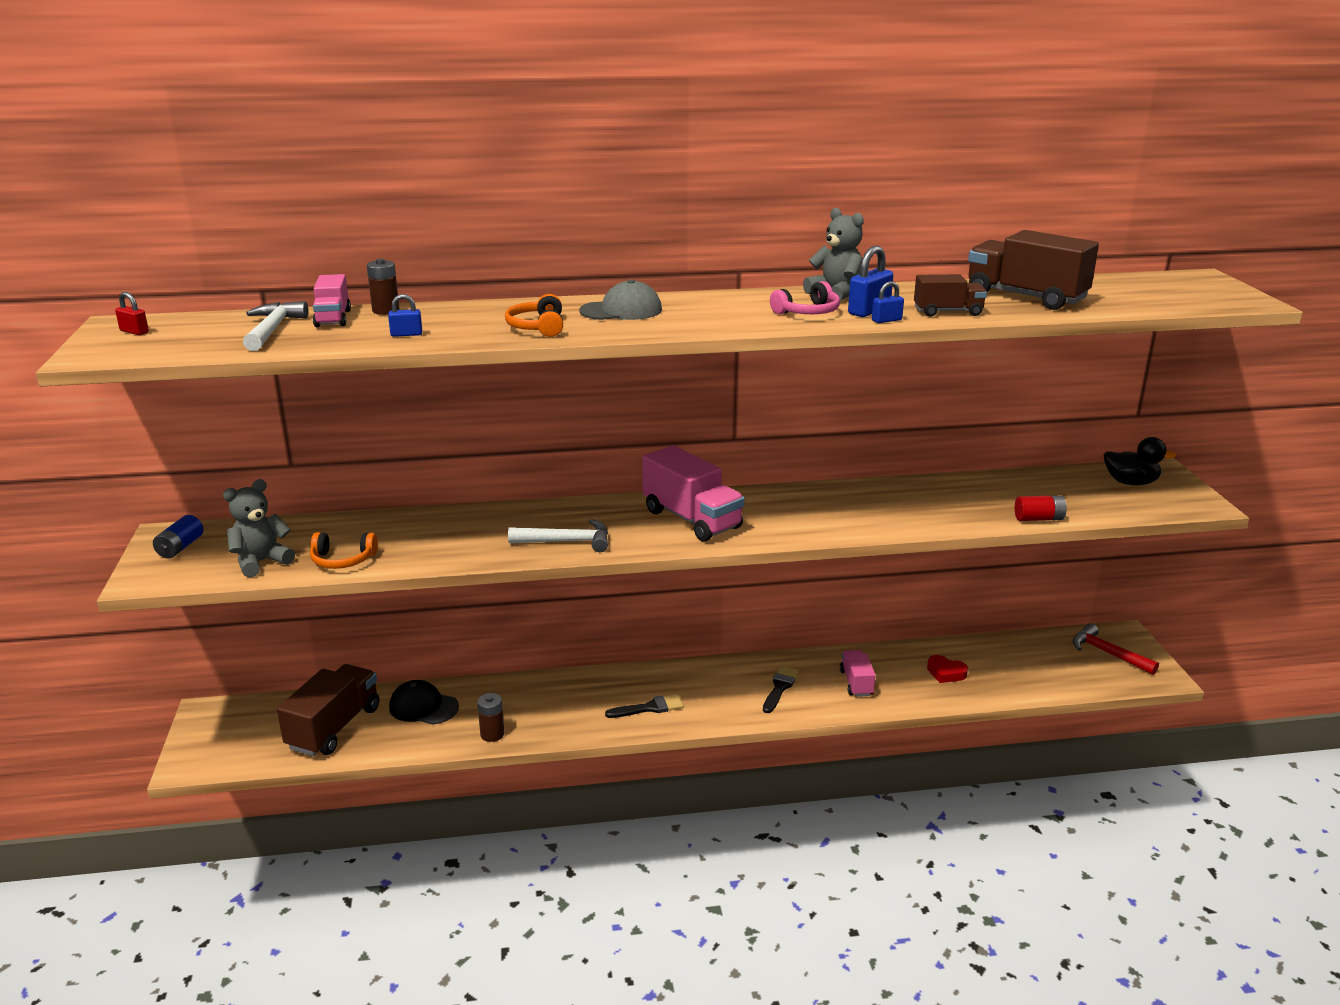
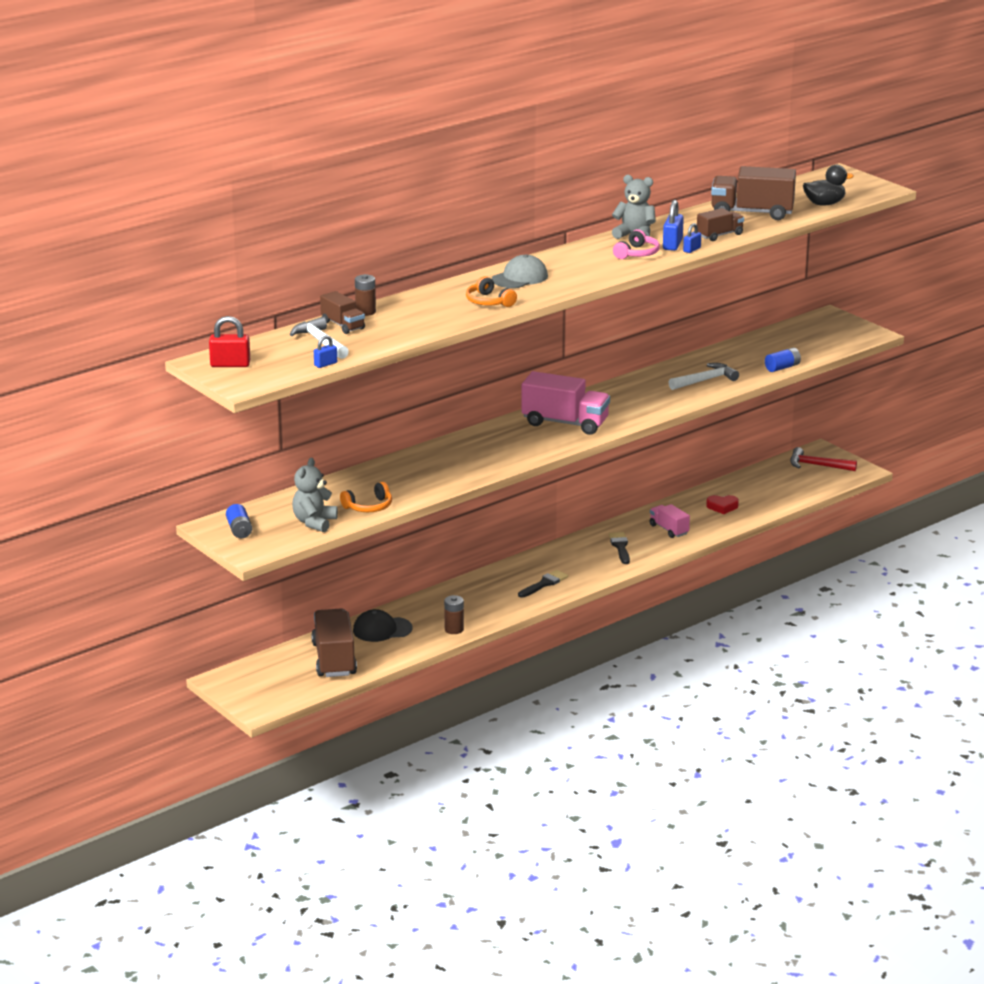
camera: 30 degrees left, 0 degrees up
(134, 332) = (230, 364): red padlock -> red padlock, size x1.68
(333, 318) = (343, 325): pink truck -> brown truck
(406, 334) = (415, 325): blue padlock -> blue padlock (325, 364)
(566, 541) = (502, 457): white hammer -> white hammer (705, 380)
(1039, 519) = (782, 367): red battery -> blue battery
(1130, 482) = (818, 329): black duck -> black duck (824, 204)

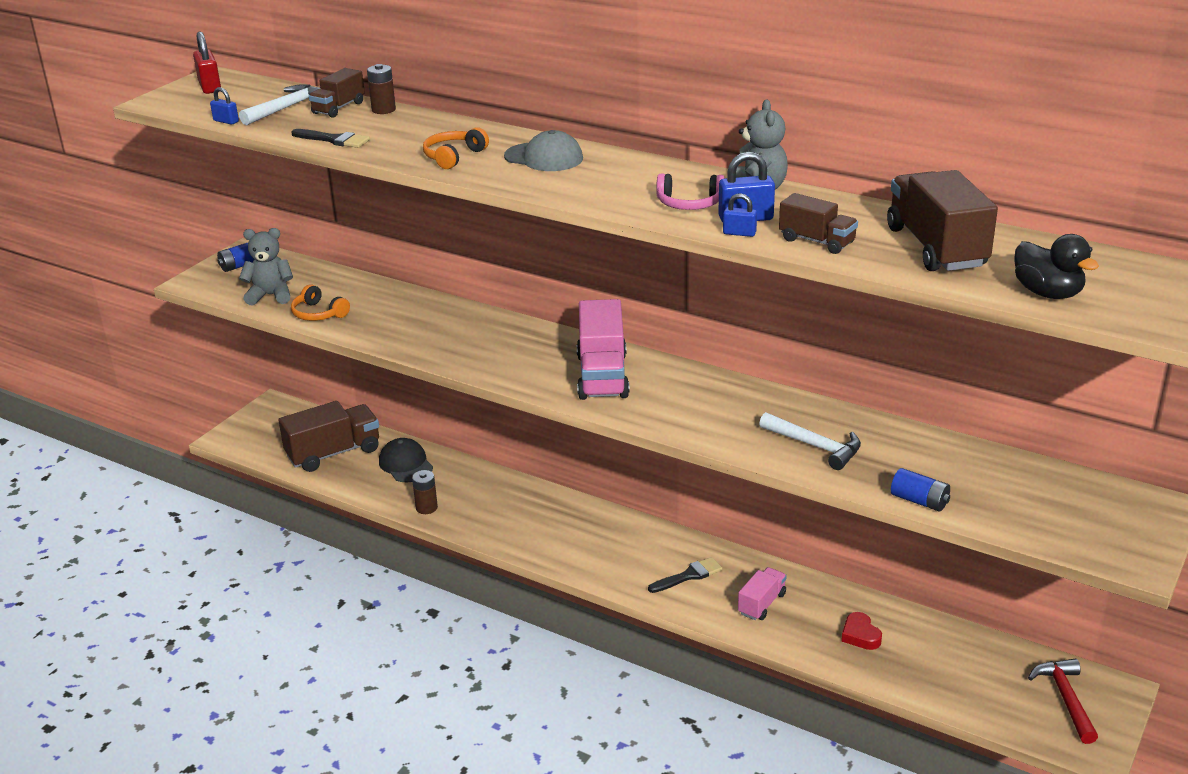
camera: 70 degrees right, 5 degrees up
(544, 584) = (562, 542): black brush -> black brush (334, 140)

